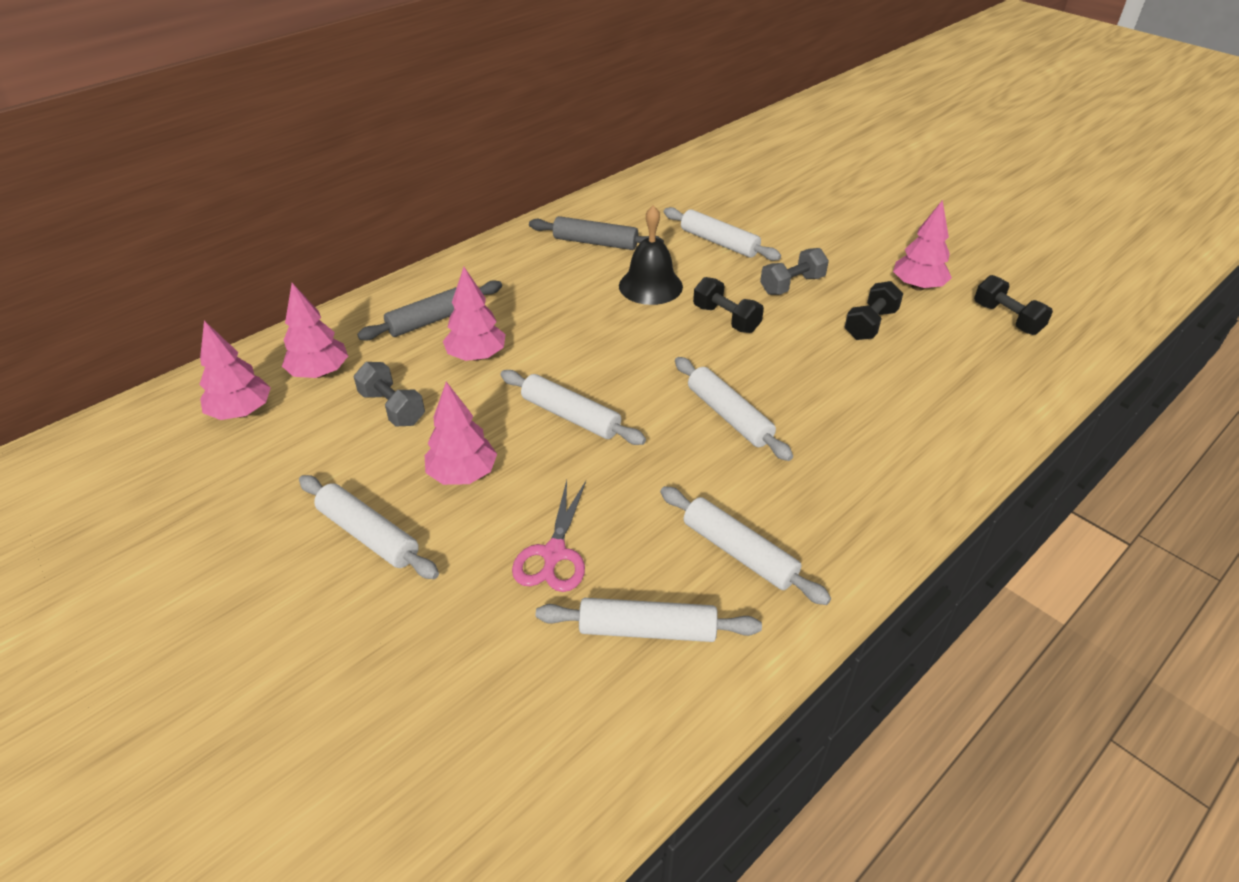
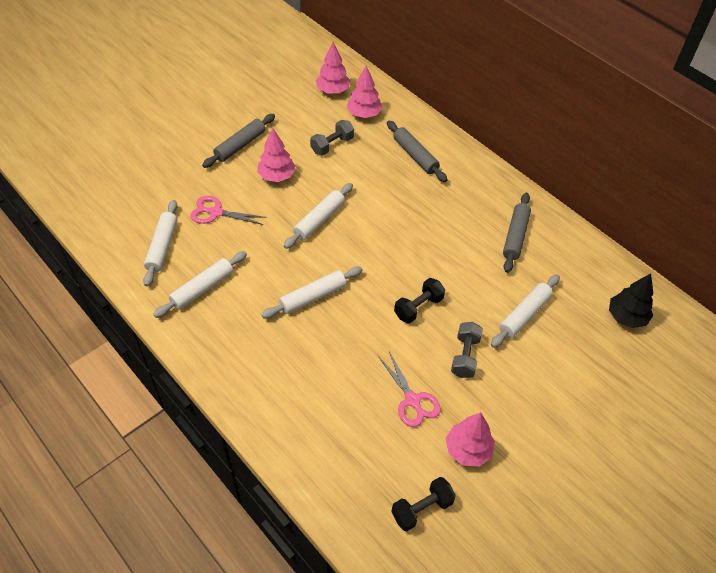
camera: 90 degrees right, 10 degrees up
(368, 534) = (240, 145): white rolling pin -> grey rolling pin
(476, 356) = (377, 177): pink tree -> none
(650, 286) = (458, 266): black bell -> none
(707, 183) = (626, 317): none -> black tree
(792, 285) = (465, 356): grey dumbbell -> grey dumbbell turned 45 degrees clockwise
(870, 324) = (412, 400): black dumbbell -> pink scissors

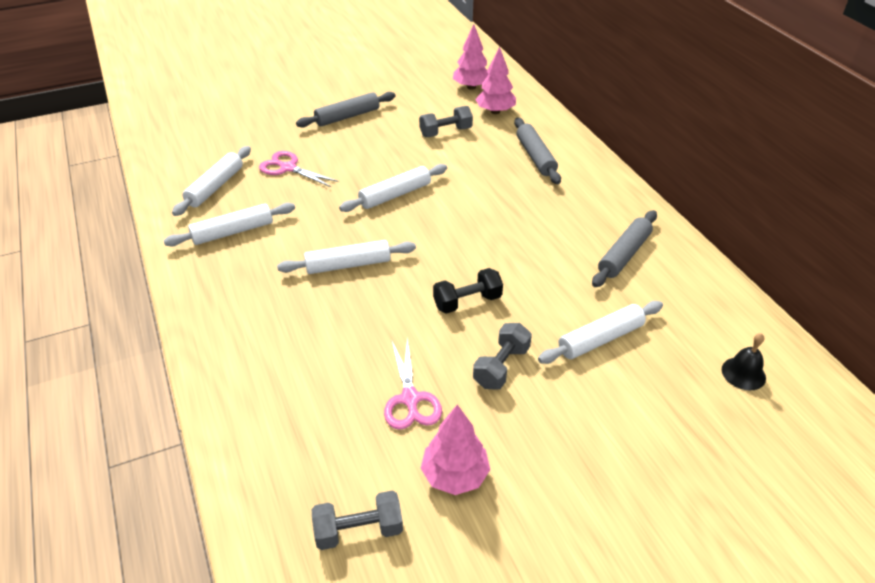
camera: 20 degrees right, 10 degrees down
(277, 176) = (370, 148): pink tree -> none
(422, 509) = (359, 530): black dumbbell -> grey dumbbell
(626, 317) = (743, 373): black tree -> black bell

